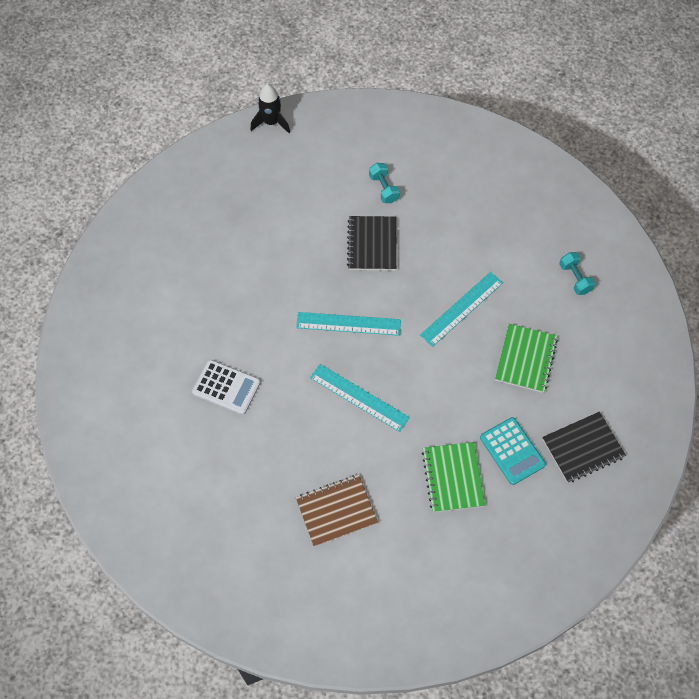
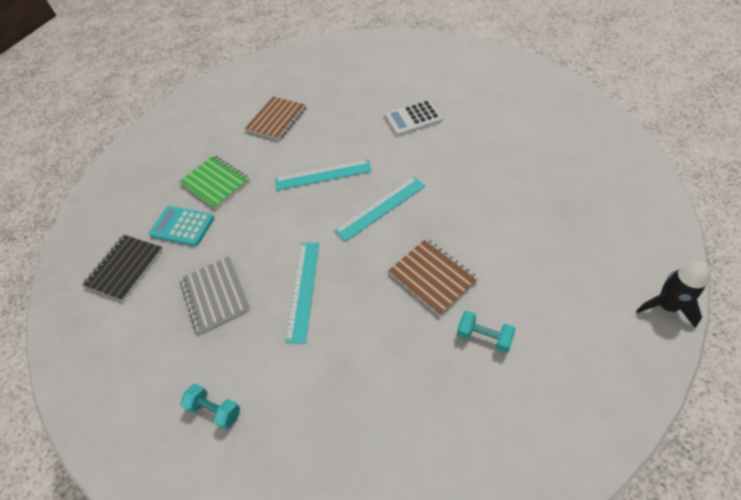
camera: 145 degrees right, 10 degrees down
(372, 244) = (432, 277): black notebook -> brown notebook
(525, 359) = (215, 294): green notebook -> grey notebook

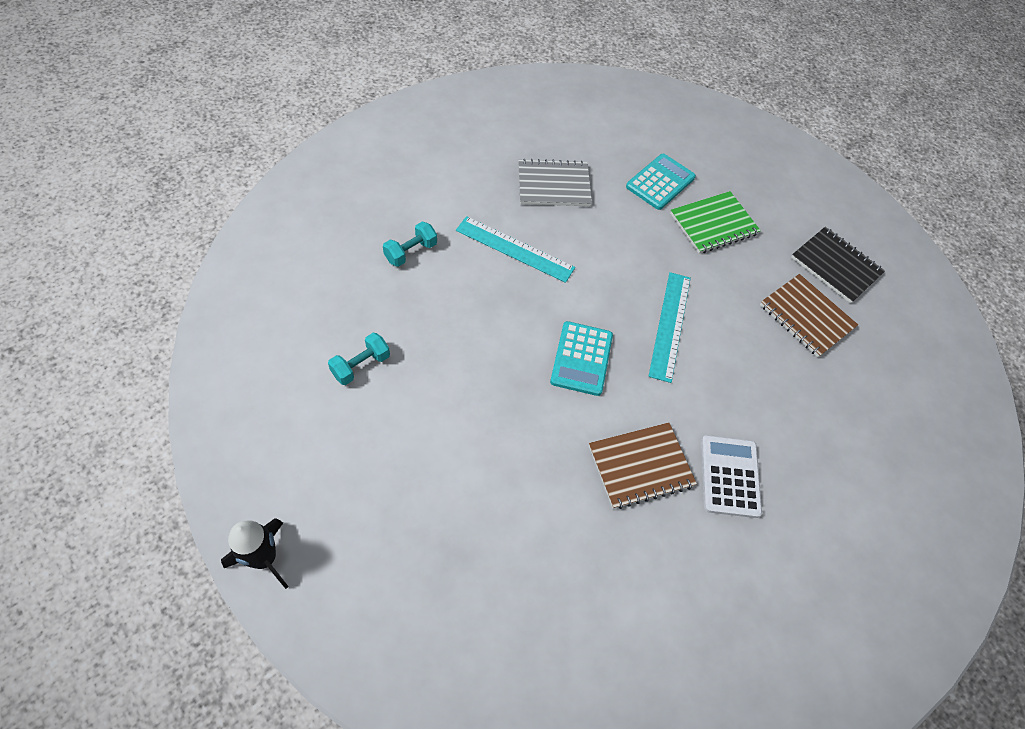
camera: 100 degrees right, 5 degrees up
(125, 268) = (629, 131): black notebook -> black notebook (836, 266)
(215, 410) = (438, 157): turquoise dumbbell -> turquoise dumbbell (410, 252)
(380, 208) = (581, 358): turquoise ruler -> turquoise calculator
(432, 277) = (456, 359): brown notebook -> brown notebook (640, 466)

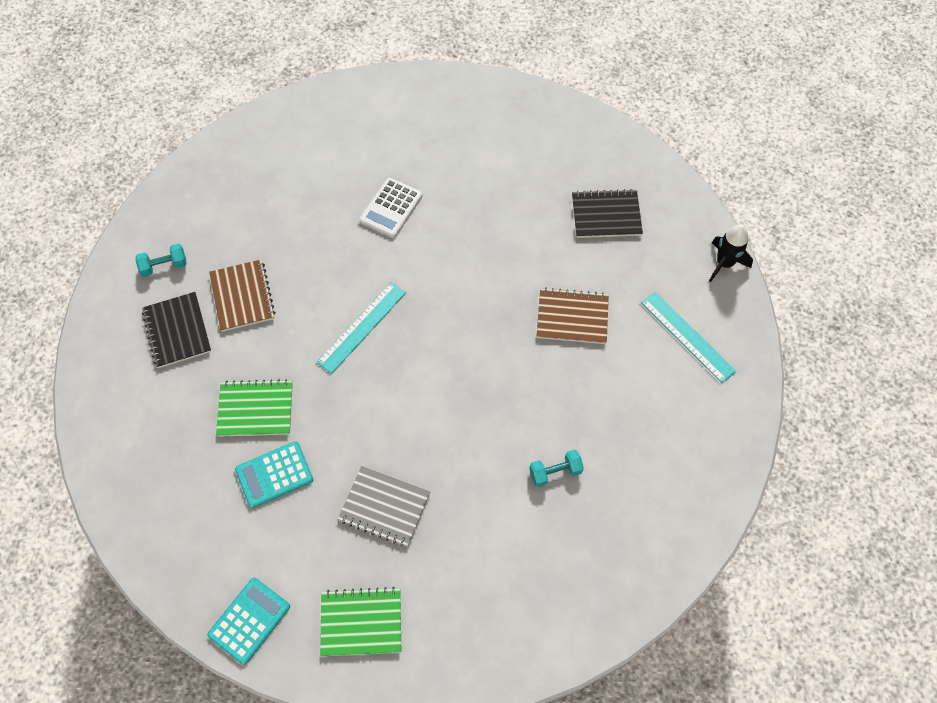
camera: 150 degrees left, 5 degrees up
(361, 365) = (629, 375): turquoise dumbbell -> turquoise dumbbell (164, 266)
(452, 574) = (606, 215): none -> black notebook
(515, 249) = (458, 444): turquoise ruler -> turquoise ruler (687, 337)
(527, 112) = (361, 622): none -> green notebook
(581, 358) = (450, 324): turquoise calculator -> turquoise calculator (249, 620)
(640, 466) = (449, 234): brown notebook -> brown notebook (572, 317)

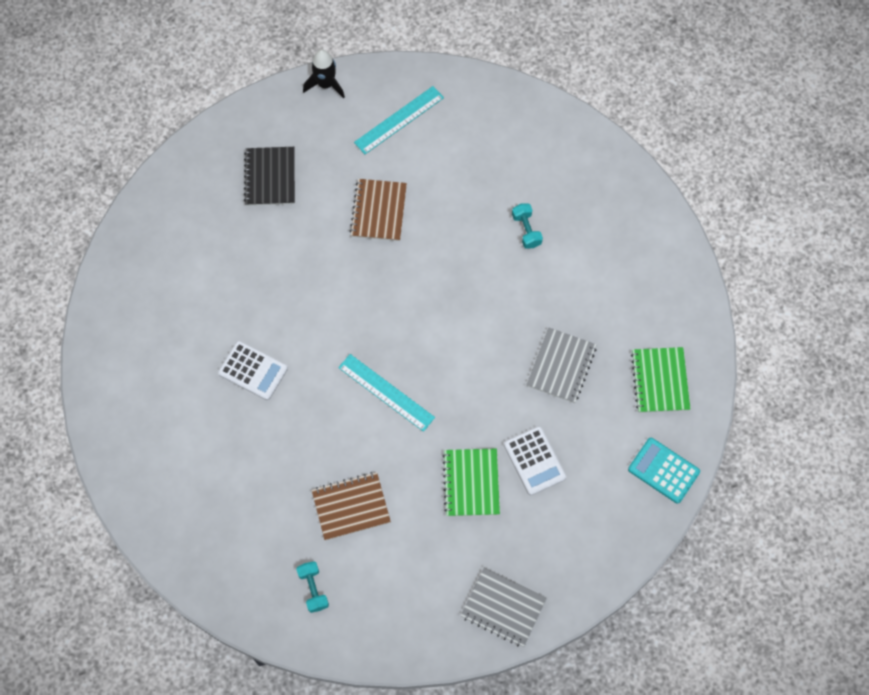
camera: 90 degrees left, 5 degrees up
(118, 439) = (503, 607): none -> grey notebook
(177, 331) = (388, 566): black notebook -> none
(274, 474) = (534, 461): turquoise calculator -> white calculator

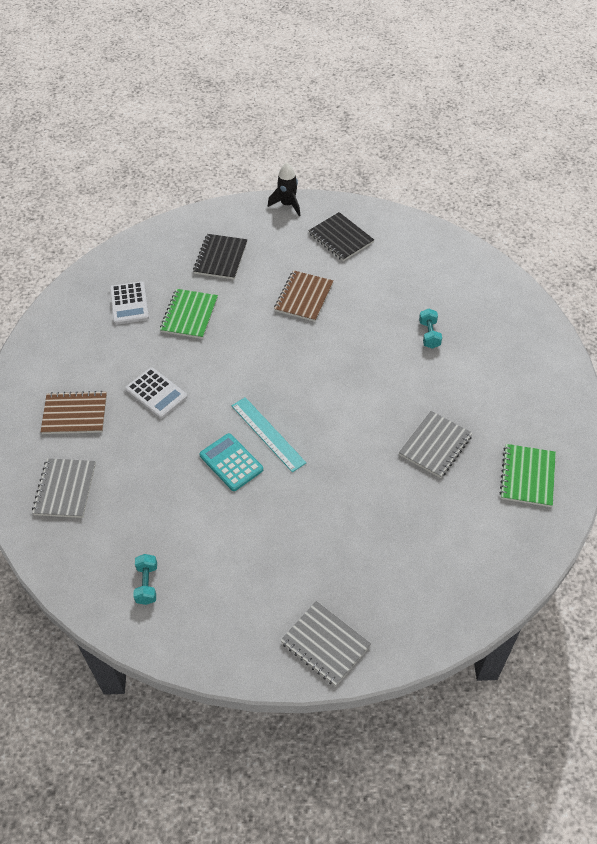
camera: 15 degrees right, 15 degrees down
(194, 506) = (65, 489): none -> grey notebook
(351, 506) = (206, 520): brown notebook -> brown notebook (75, 414)
(399, 120) = (340, 238): turquoise ruler -> black notebook
(471, 483) = (324, 525): green notebook -> green notebook (189, 315)
(534, 461) = (390, 519): white calculator -> white calculator (129, 303)
(663, 470) = (515, 554): turquoise calculator -> turquoise calculator (231, 462)

